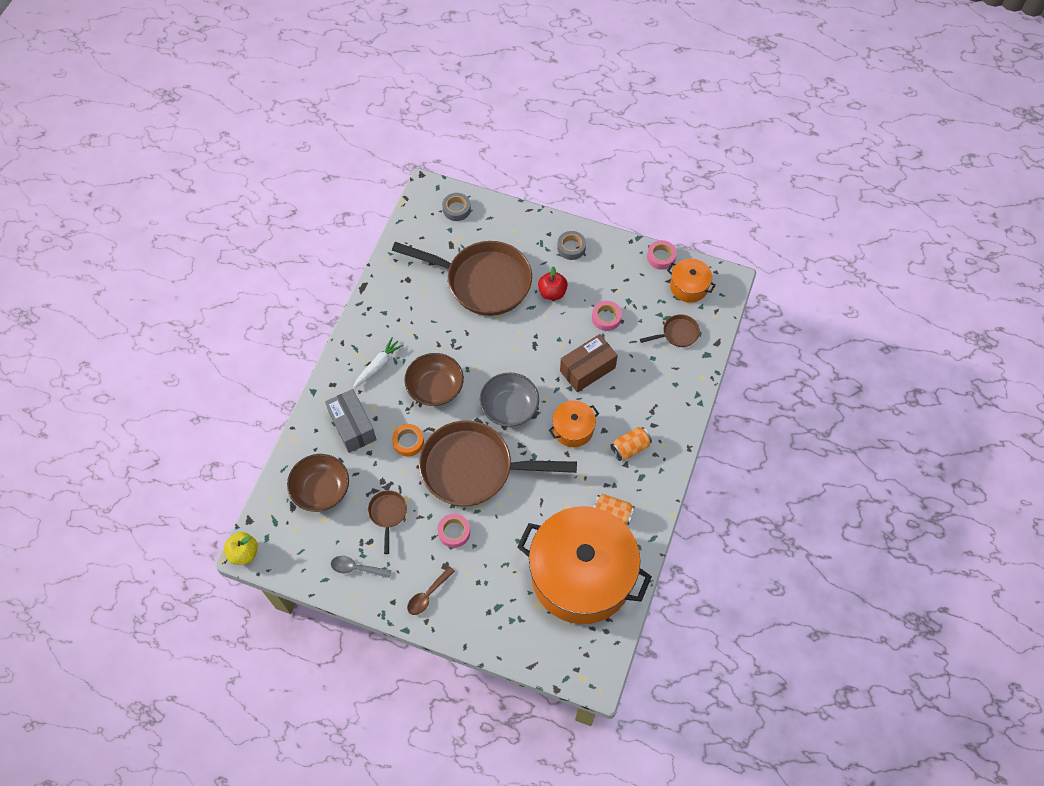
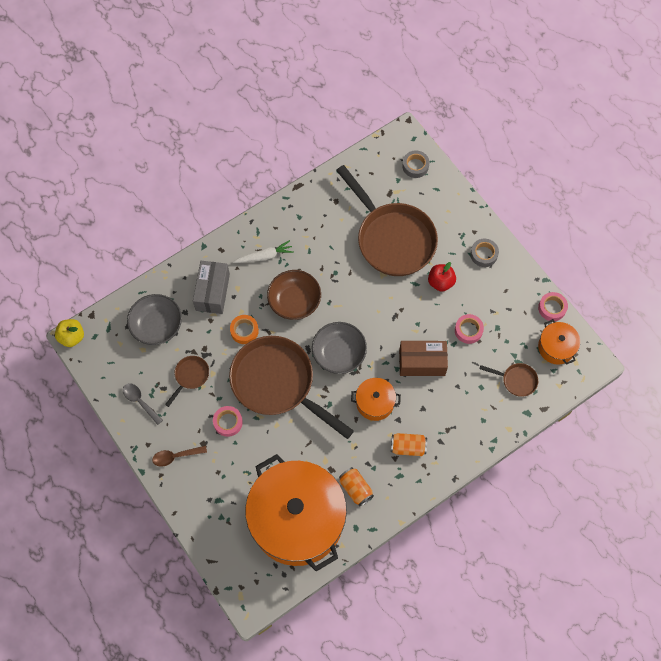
camera: 35 degrees right, 5 degrees up
(321, 489) = (157, 325): brown bowl -> grey bowl

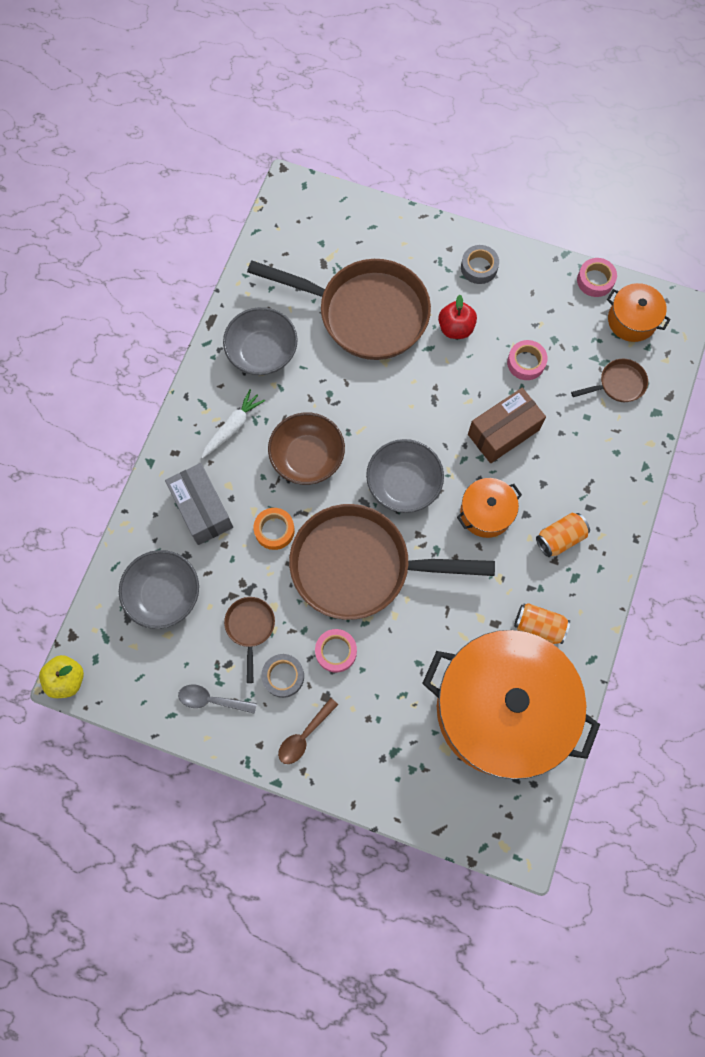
camera: 35 degrees left, 5 degrees up
(314, 223) = (262, 352): none -> grey bowl
(415, 166) = (329, 215): grey tape -> grey tape (283, 676)

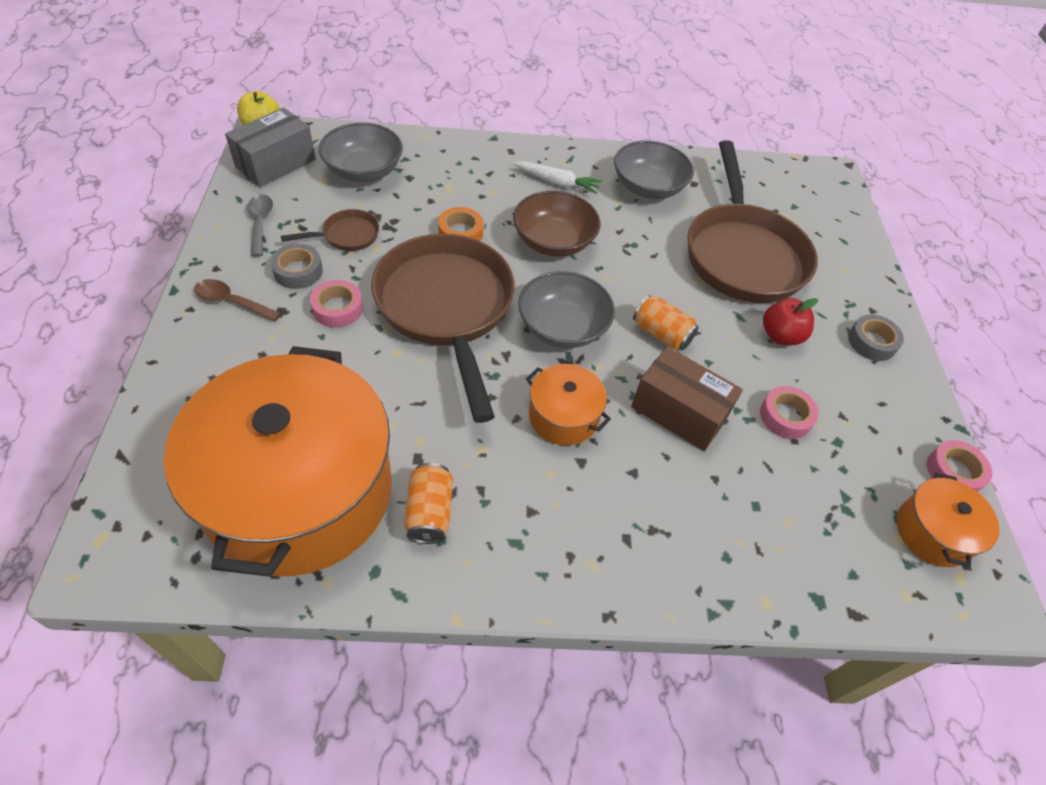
camera: 65 degrees right, 20 degrees down
(202, 509) = (461, 179): grey box -> grey box (276, 163)
(560, 538) = (565, 510): orange can -> orange can (661, 334)
(618, 384) = (827, 536): brown pan -> none

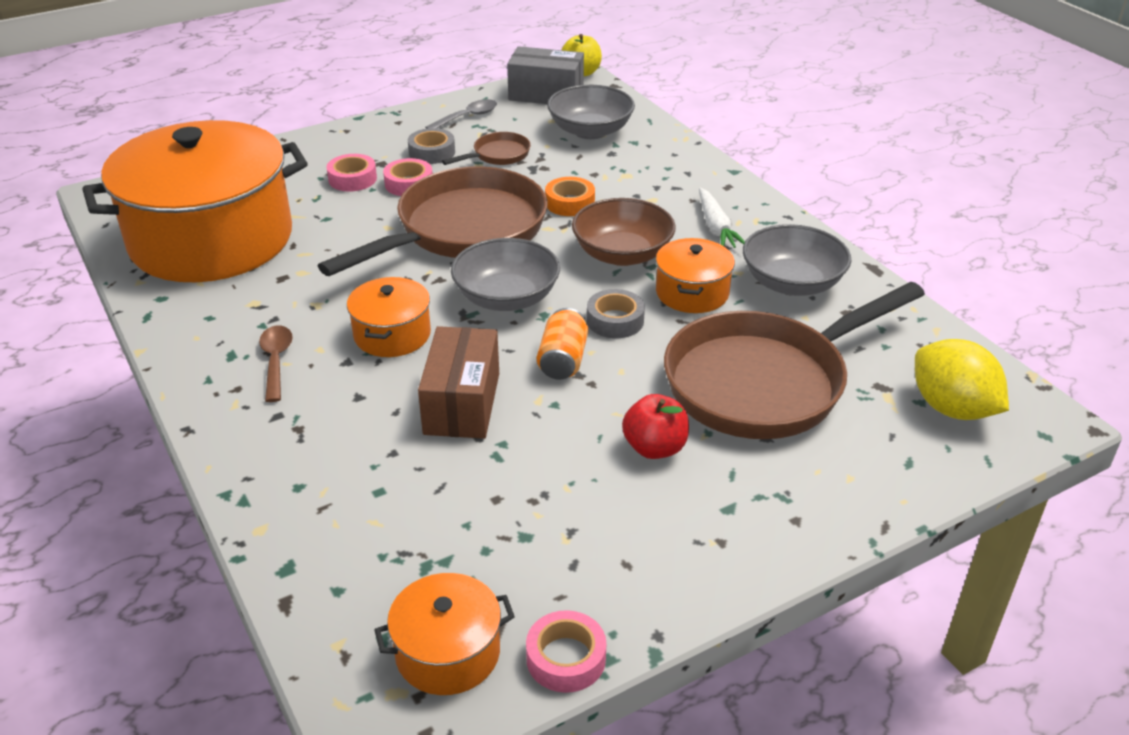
camera: 65 degrees right, 15 degrees down
(232, 302) = (370, 141): brown spoon -> brown spoon (276, 361)
(346, 236) = (498, 155): brown pan -> brown pan turned 75 degrees counterclockwise
(429, 512) = (232, 302): orange can -> none
(626, 234) = (692, 293): none -> orange pot
(785, 416) = (526, 483): pink tape -> pink tape (352, 179)
(806, 199) = (952, 408): none -> yellow lemon
(871, 342) = (730, 531): grey tape -> grey tape (615, 320)

